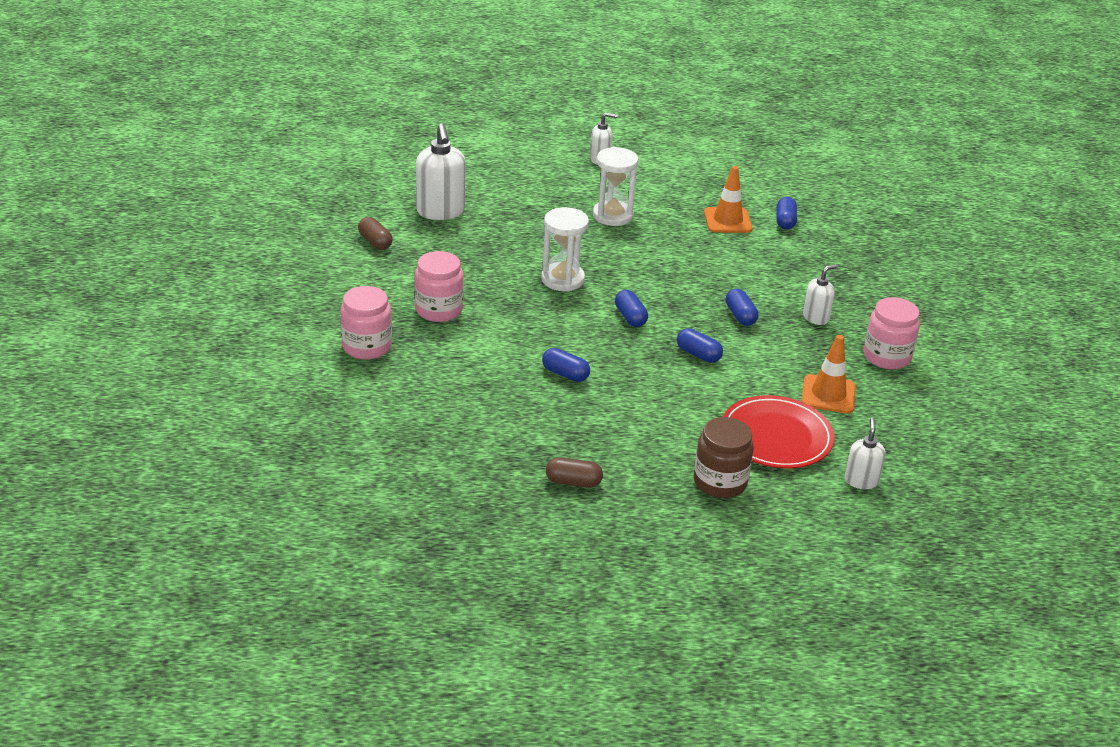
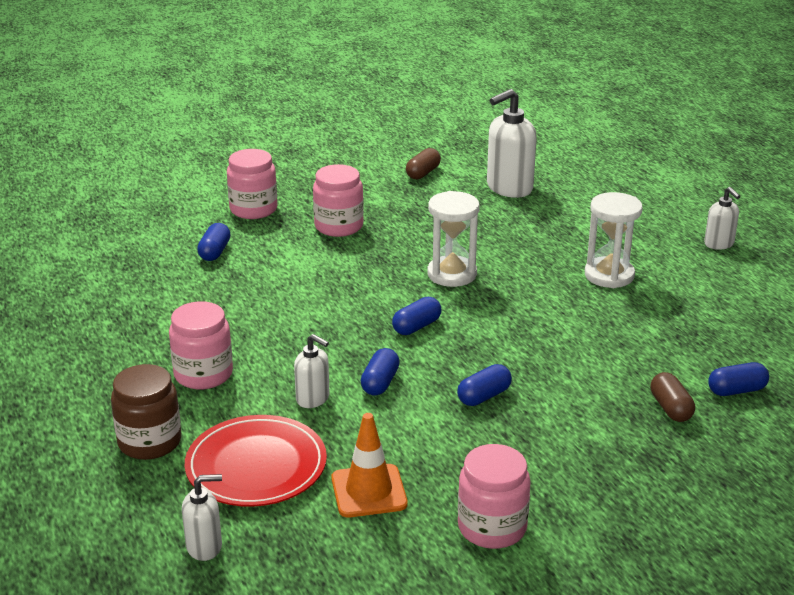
camera: 70 degrees right, 5 degrees down
(565, 374) = (282, 312): blue capsule -> blue capsule (214, 252)
(573, 482) = (106, 354): brown capsule -> brown capsule (670, 408)
(637, 435) = (203, 374): none -> pink jar
(727, 221) = (687, 349): orange traffic cone -> none
(816, 317) = (532, 453): white soap dispenser -> white soap dispenser (313, 399)

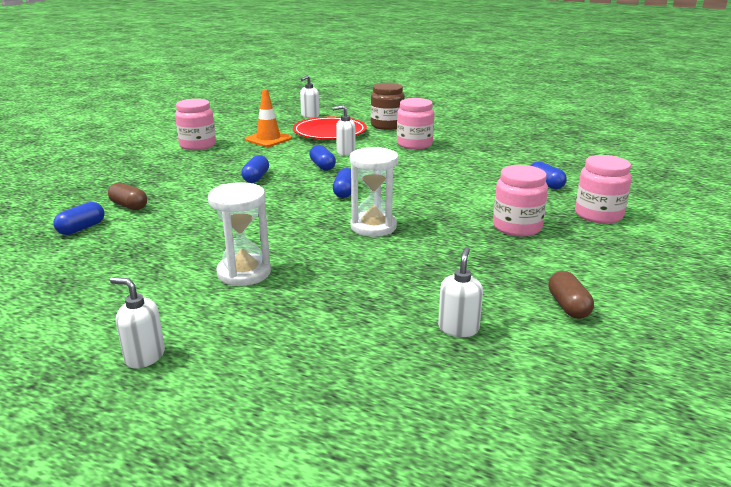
camera: 140 degrees right, 5 degrees down
(509, 188) = (458, 328): white soap dispenser -> white soap dispenser, size x0.56

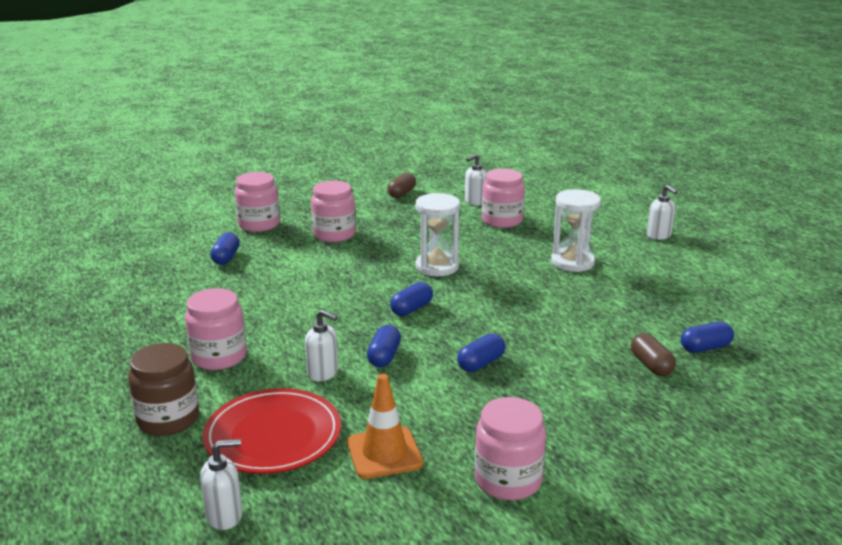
camera: 145 degrees left, 0 degrees up
(382, 305) = (502, 221): none -> pink jar

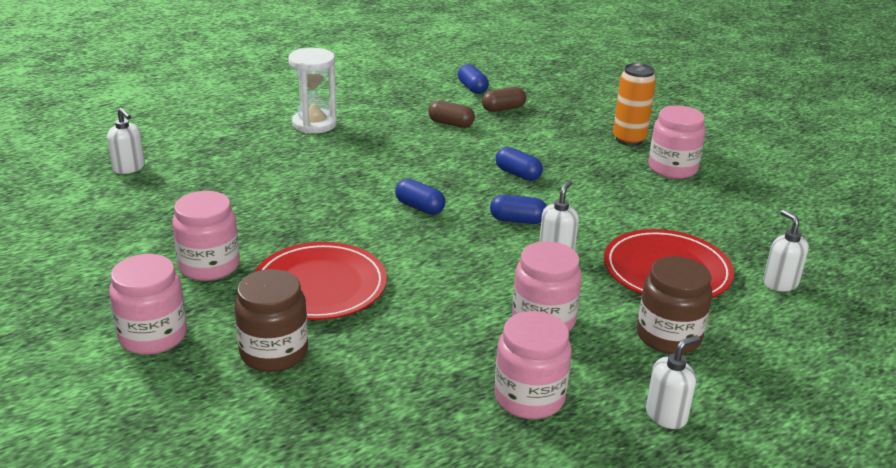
camera: 95 degrees left, 5 degrees up
(226, 258) = (274, 352): blue capsule -> brown jar
(298, 270) = (320, 286): none -> red plate
(384, 453) = (665, 216): orange traffic cone -> none
(402, 193) = (74, 219): brown capsule -> brown capsule (451, 124)
(437, 267) = (319, 193): white hourglass -> none
(502, 221) = (196, 154): pink jar -> pink jar (529, 397)
(589, 454) = (629, 139): none -> orange can
(659, 235) = (258, 82): white soap dispenser -> white soap dispenser (666, 415)

